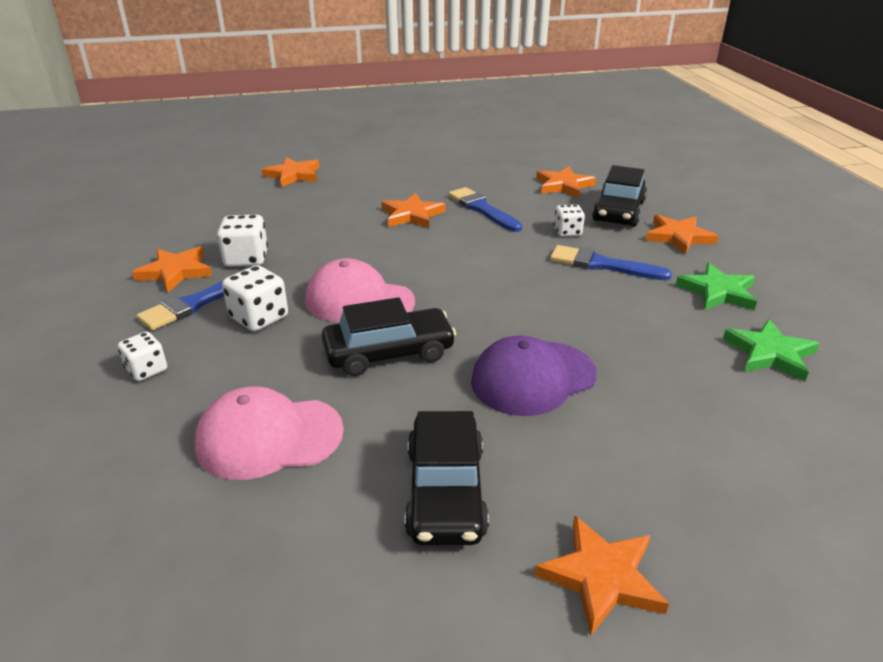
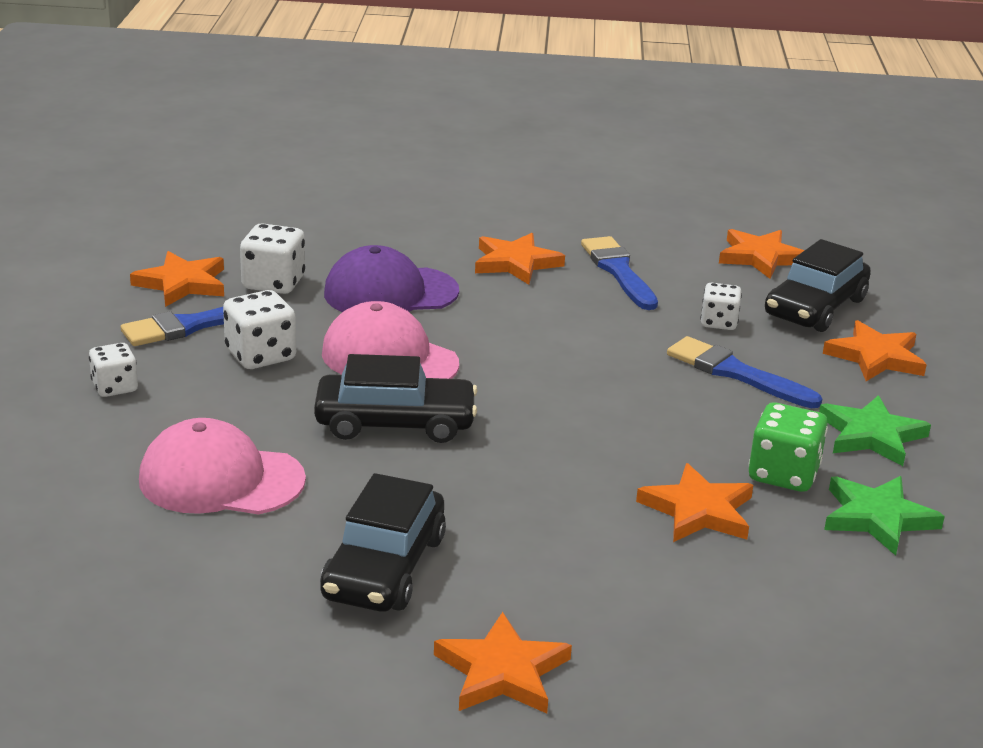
camera: 15 degrees right, 5 degrees down
(293, 175) = (382, 180): orange star -> orange star (698, 510)
(533, 378) = (552, 483): purple cap -> purple cap (390, 293)
(685, 333) = (783, 474): none -> green dice

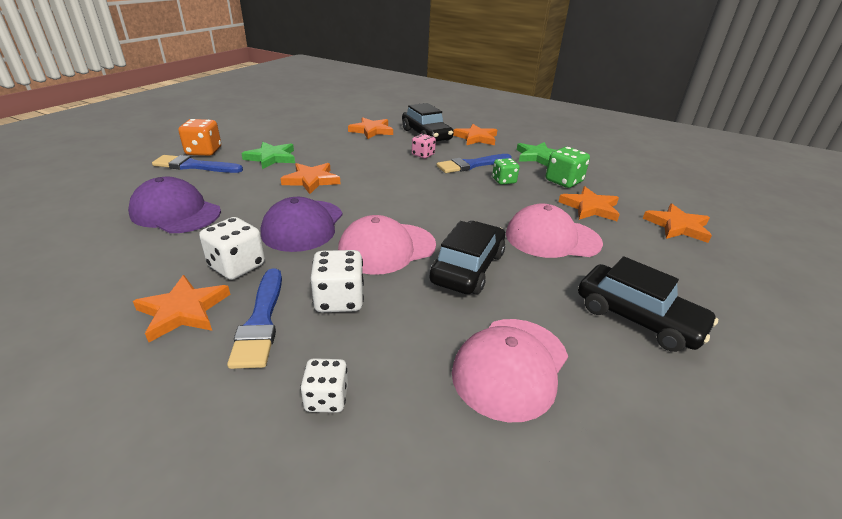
camera: 65 degrees left, 5 degrees up
(345, 214) = (175, 212): none -> purple cap
(502, 672) = (743, 304): orange star -> orange star (677, 226)
(512, 171) = (204, 151): none -> orange dice
(543, 481) = (552, 238): none -> pink cap
(618, 271) = (351, 160): blue brush -> blue brush (194, 166)
(707, 413) = (504, 181): none -> green dice
(719, 322) = (423, 155): white dice -> pink dice
(877, 518) = (602, 174): green star -> green star (271, 158)

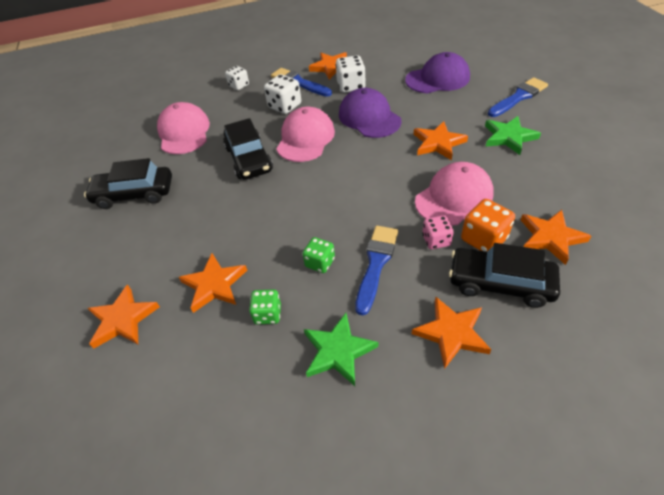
camera: 140 degrees right, 15 degrees up
(204, 151) = (553, 107): orange dice -> orange dice (483, 239)
(552, 238) = (220, 219): pink cap -> pink cap (454, 197)
(563, 181) = (268, 314): green dice -> green dice, size x0.66

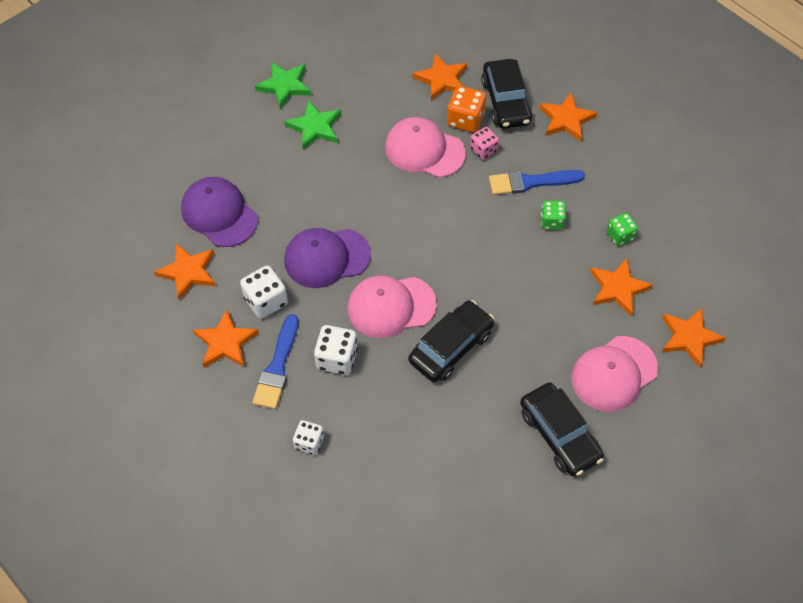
camera: 120 degrees left, 10 degrees up
(184, 132) = (436, 451): pink cap -> pink cap (613, 374)
(338, 351) = (621, 179): green star -> green star (285, 86)
(369, 117) = (326, 258): purple cap -> purple cap turned 45 degrees clockwise
(438, 143) = (348, 181): orange star -> orange star (188, 272)
(518, 97) = (236, 131): blue brush -> none

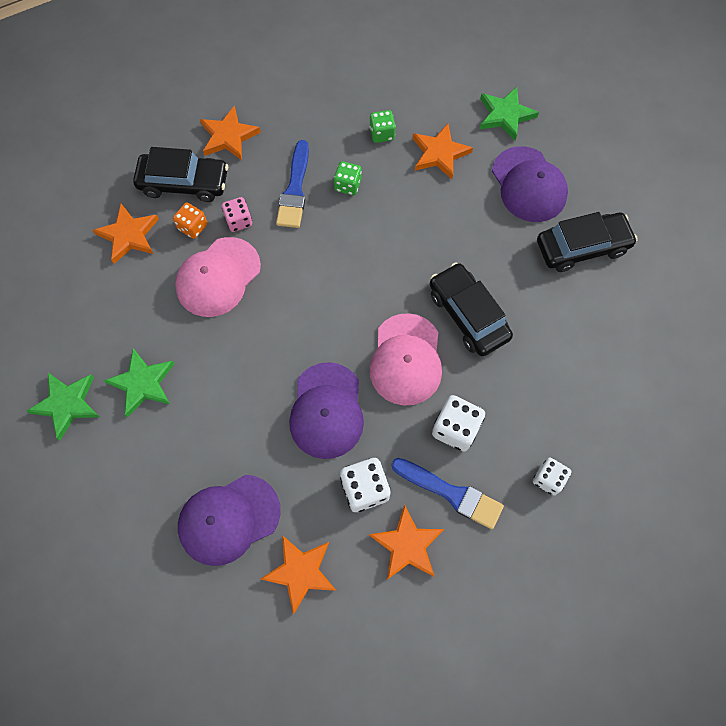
camera: 75 degrees left, 10 degrees up
(465, 119) = (193, 227): orange dice -> orange dice, size x0.66
(613, 374) = (529, 185): pink cap -> purple cap
(689, 337) = (505, 115): orange star -> green star

